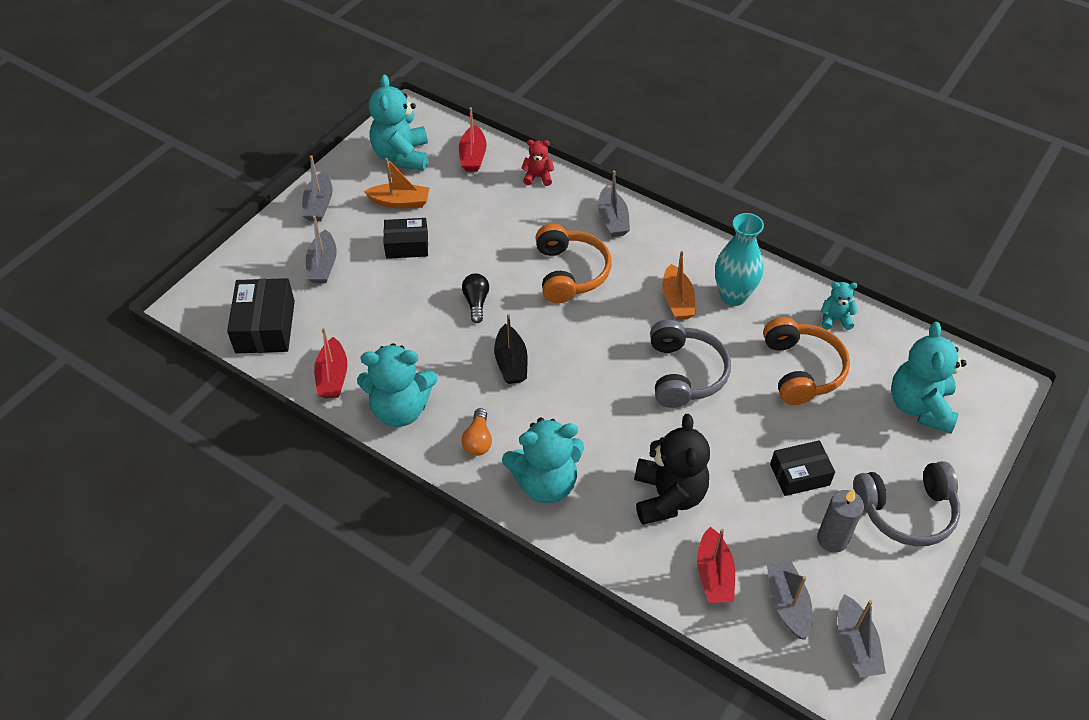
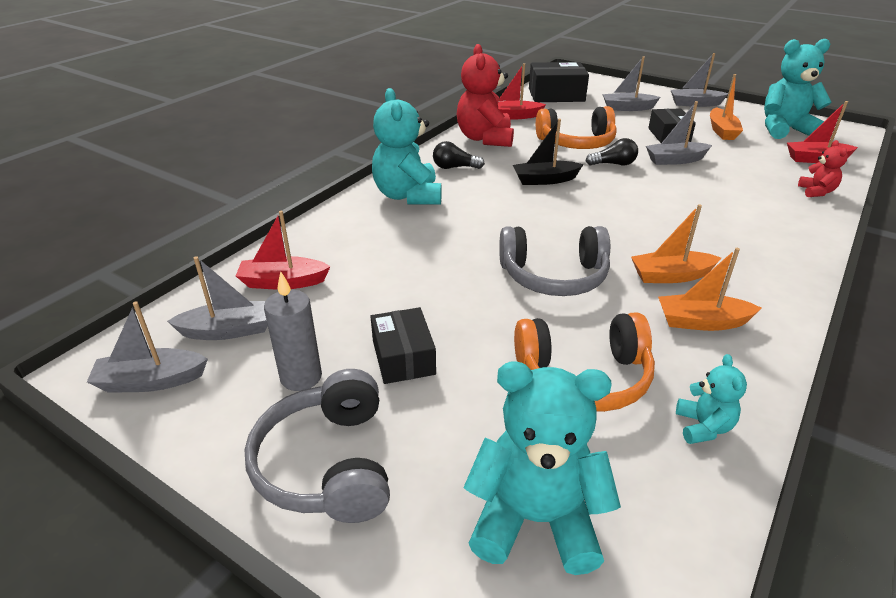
camera: 90 degrees right, 15 degrees down
(400, 409) = (485, 138): turquoise teddy bear -> red teddy bear
(478, 440) = (454, 167): orange light bulb -> black light bulb
(569, 273) = (678, 208): orange headphones -> orange headphones (576, 143)
(612, 220) = (783, 235): grey boat -> grey boat (675, 160)
(668, 497) = (383, 258): black teddy bear -> none
(733, 296) = (702, 322): turquoise vase -> orange boat

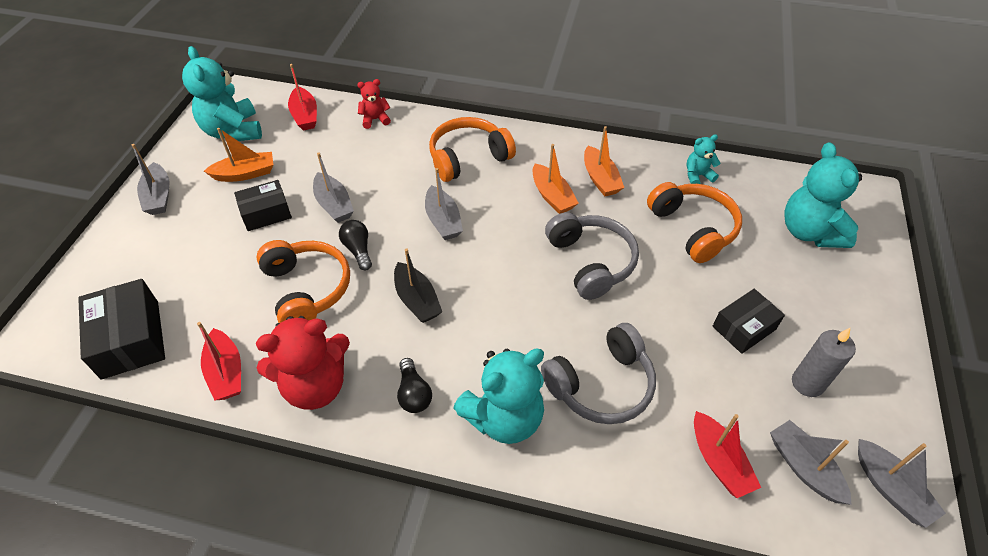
camera: 110 degrees left, 15 degrees up
(328, 464) = (854, 332): grey headphones -> grey headphones (601, 384)
(627, 108) = (180, 255): grey boat -> grey boat (443, 220)
(747, 234) = (468, 158): none -> orange headphones

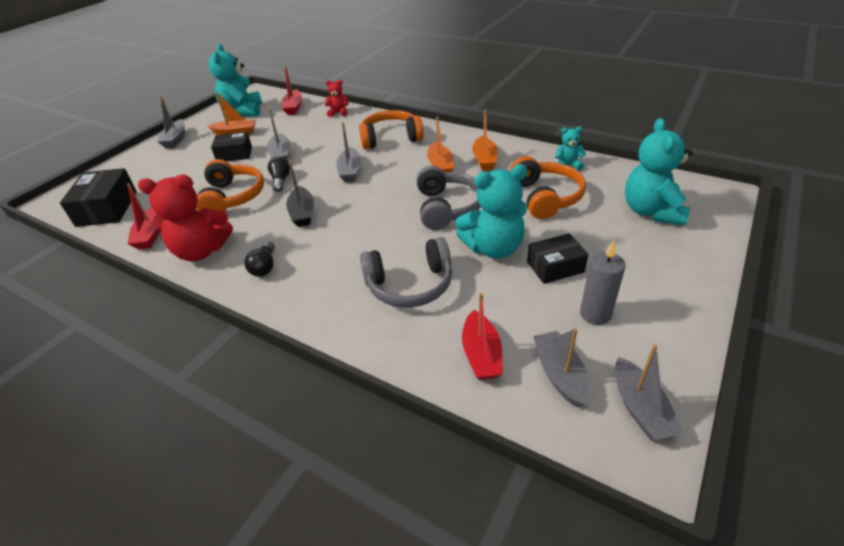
camera: 20 degrees right, 10 degrees down
(504, 418) = (320, 292): turquoise teddy bear -> turquoise teddy bear (493, 248)

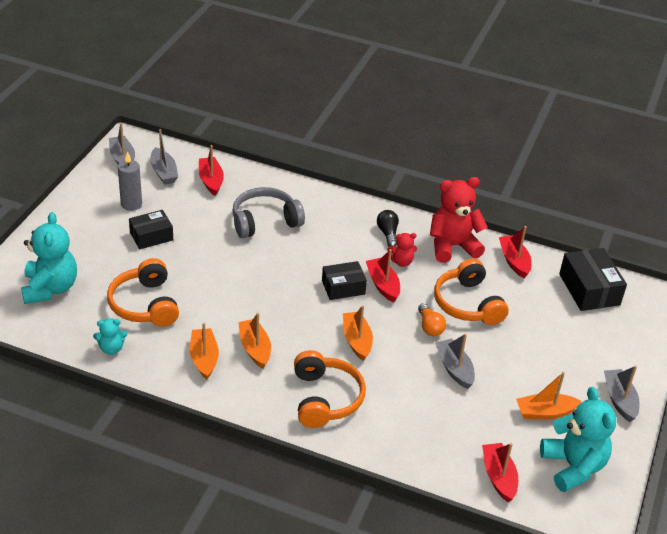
camera: 165 degrees right, 0 degrees up
(234, 154) = (514, 369): black box -> black box (343, 287)
(281, 180) = (429, 327): black light bulb -> orange light bulb
(302, 213) = (383, 285): black boat -> red boat
(338, 113) = (420, 460): red teddy bear -> red teddy bear (401, 262)
(350, 171) = (357, 341): grey boat -> orange boat
(391, 138) = (325, 398): orange headphones -> orange headphones turned 75 degrees counterclockwise
(447, 208) = (242, 292): grey headphones -> none
(493, 248) = (199, 251): turquoise teddy bear -> none

